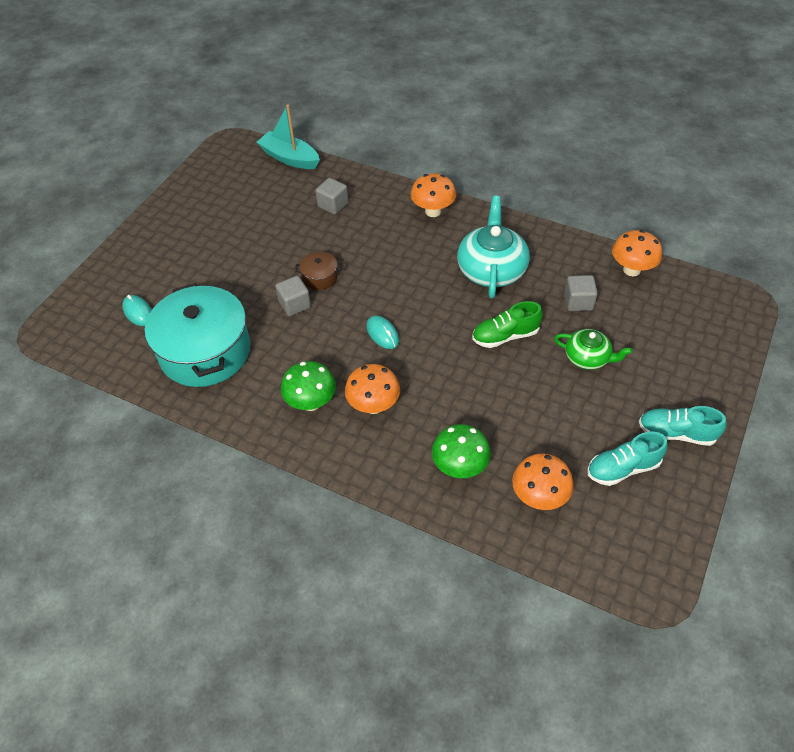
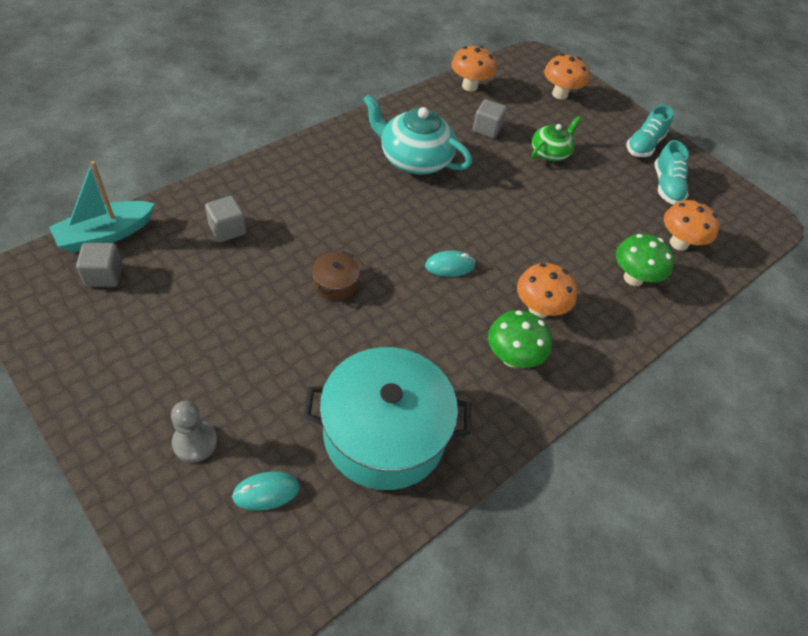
camera: 75 degrees left, 0 degrees up
(158, 267) = (195, 442): none -> grey pawn
(295, 304) = (363, 321): grey cube -> grey cube (104, 275)
(433, 211) = (304, 161): orange mushroom -> orange mushroom (559, 94)
(505, 336) = (500, 186): green shoe -> none

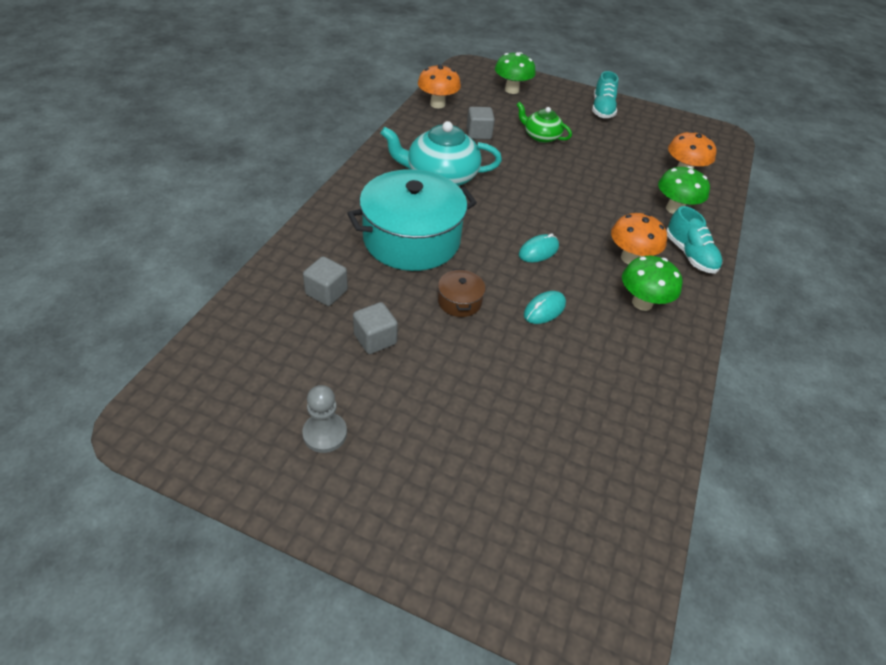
camera: 25 degrees left, 5 degrees down
(104, 275) = (239, 380): grey cube -> grey cube (375, 339)
(105, 234) = (209, 342): turquoise boat -> none
(195, 442) = (451, 490): grey pawn -> grey pawn (325, 433)
(266, 492) = (546, 501): turquoise mouse -> turquoise mouse (544, 309)
(384, 433) = (599, 405): turquoise pot -> turquoise pot (411, 239)
(550, 152) = (541, 136): green teapot -> green teapot turned 75 degrees counterclockwise
(559, 94) = (511, 90): orange mushroom -> green mushroom
(666, 186) = (641, 134): turquoise shoe -> turquoise shoe (689, 255)

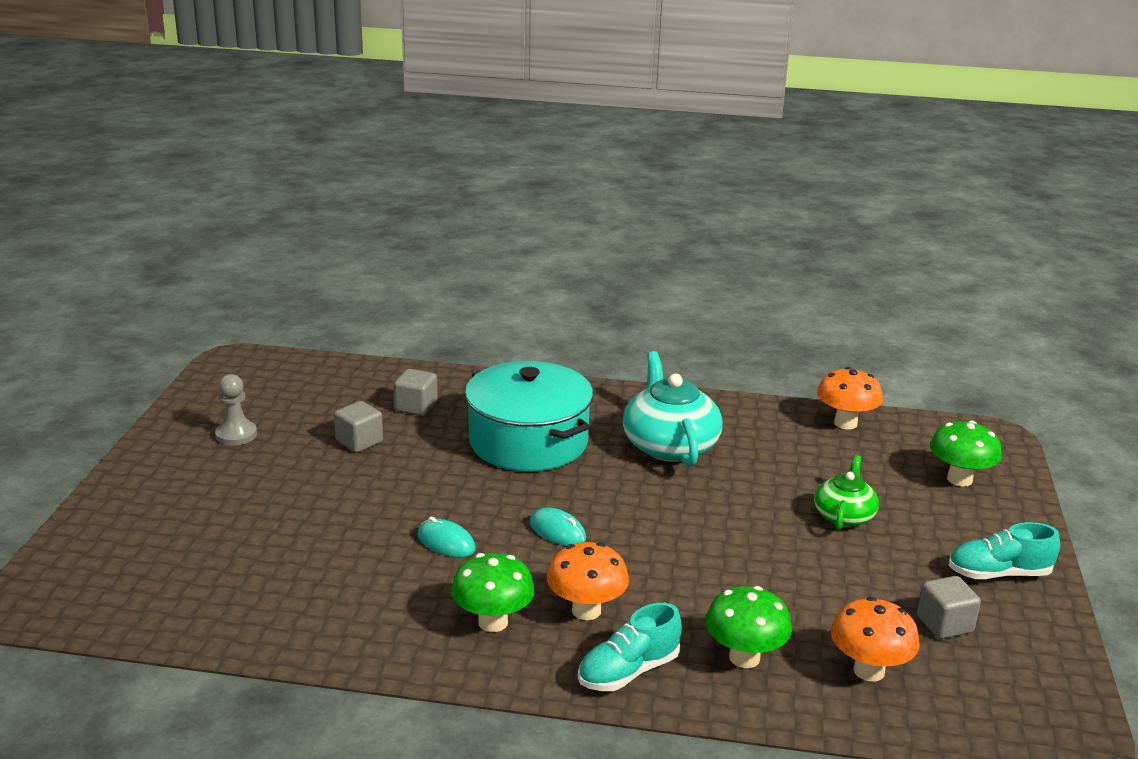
camera: 80 degrees right, 20 degrees down
(459, 301) = (435, 483): brown pot -> none
(478, 134) = (799, 462): grey cube -> grey cube (944, 624)

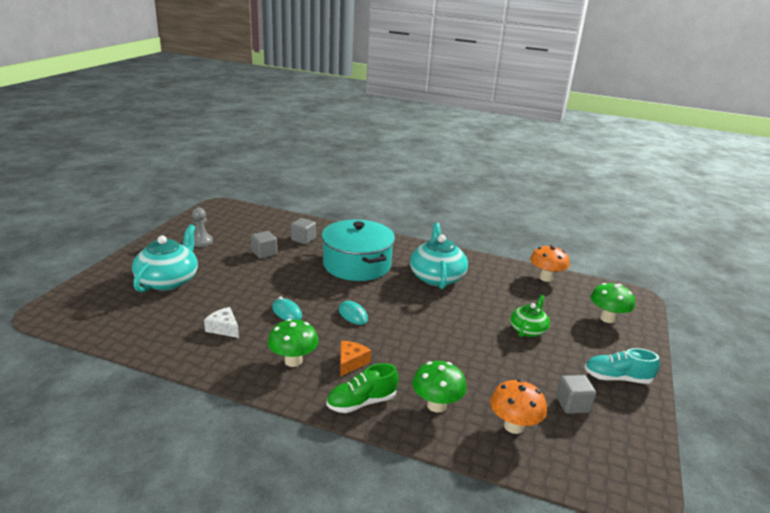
camera: 10 degrees right, 0 degrees up
(214, 515) = (168, 280): none -> turquoise teapot
(352, 585) = (224, 328): none -> white cheese
(586, 610) = (351, 362): orange mushroom -> orange cheese
(628, 671) = (361, 402): turquoise shoe -> green shoe

